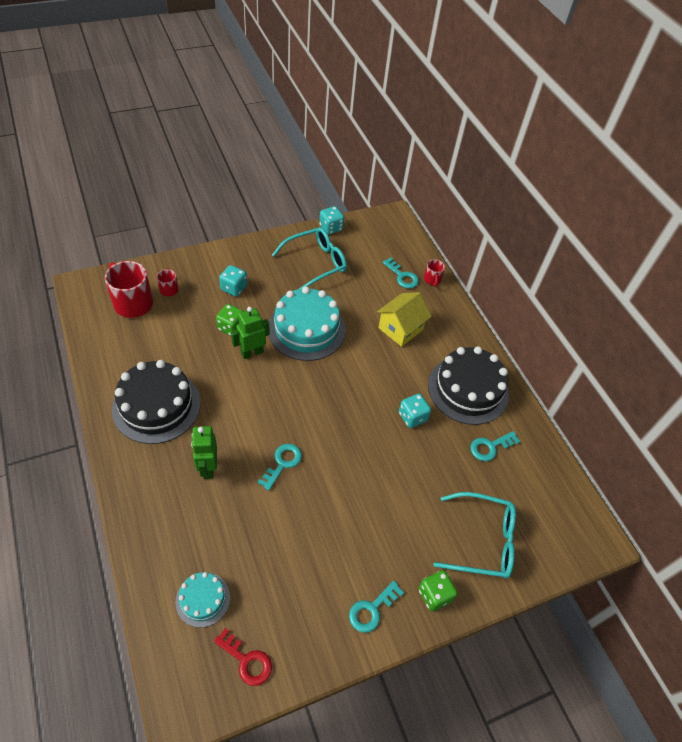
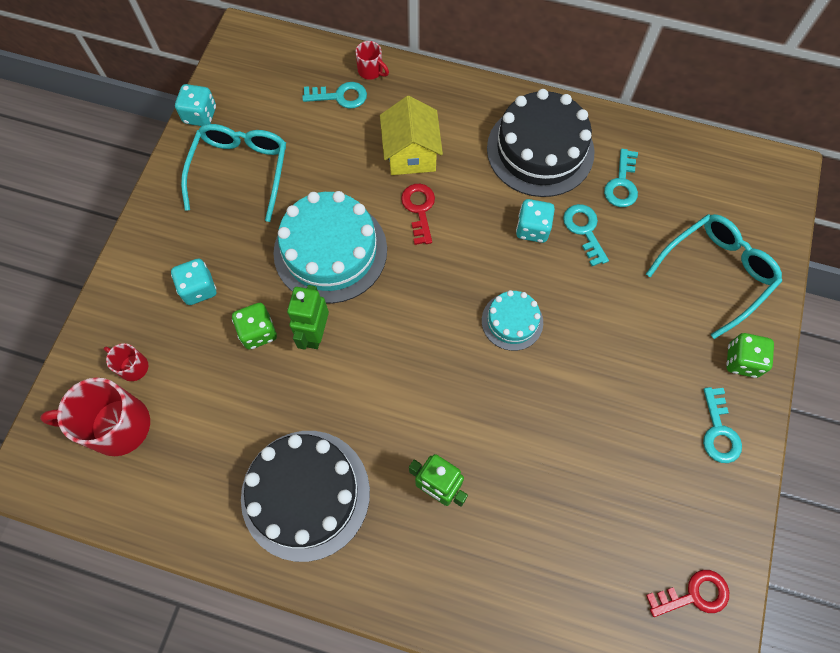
camera: 45 degrees left, 15 degrees up
(203, 599) = (597, 597): turquoise cake -> turquoise cake (512, 321)
(282, 463) = (491, 402): turquoise key -> turquoise key (584, 230)
(370, 354) = (419, 209): none -> red key

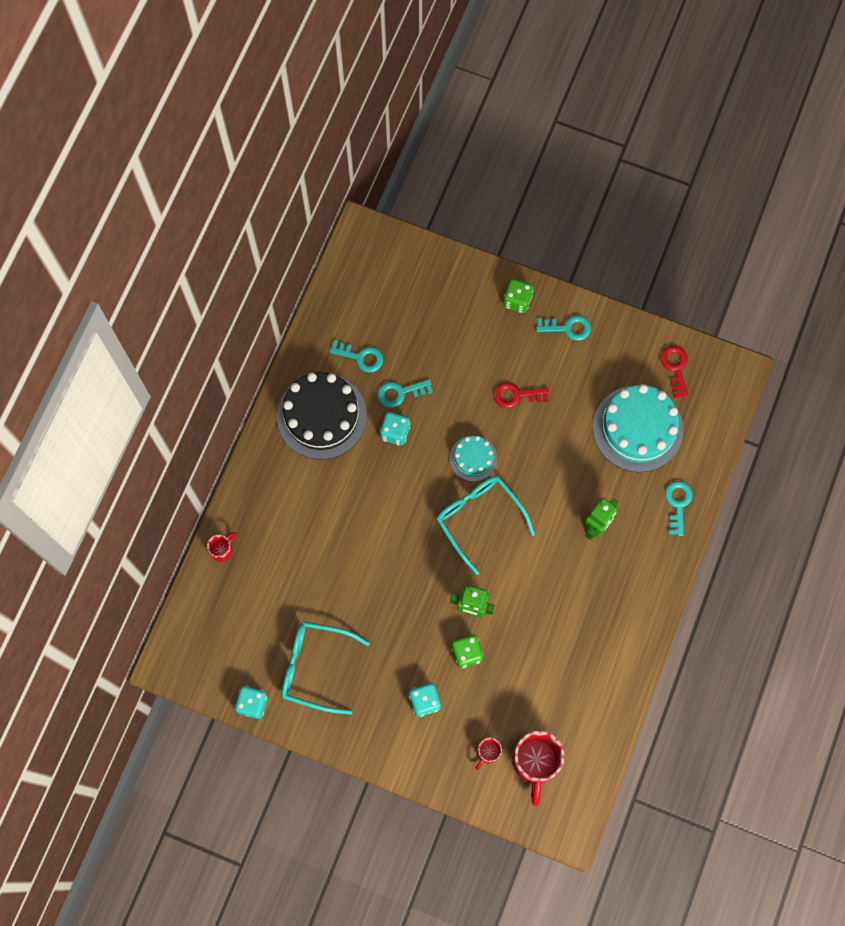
camera: 85 degrees left, 5 degrees up
(305, 494) = (595, 620): black cake -> none
(330, 251) = (400, 593): turquoise cake -> turquoise cake (638, 428)
(340, 96) = (247, 578): turquoise key -> turquoise key (678, 504)
(411, 154) = (314, 522): yellow house -> none
(419, 209) = (368, 519): red key -> red key (516, 395)
(716, 273) = (446, 303): turquoise glasses -> turquoise glasses (479, 518)

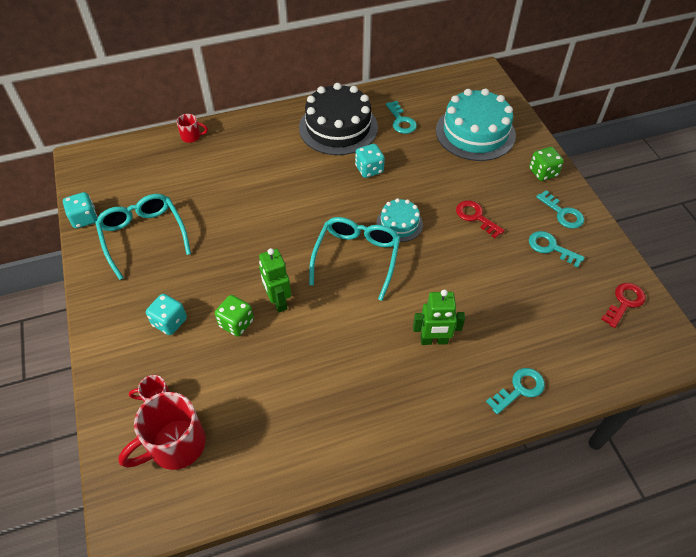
camera: 50 degrees right, 20 degrees down
(400, 393) = (400, 154): turquoise key -> turquoise key (550, 247)
(638, 428) = (545, 312): turquoise cake -> turquoise cake (475, 132)

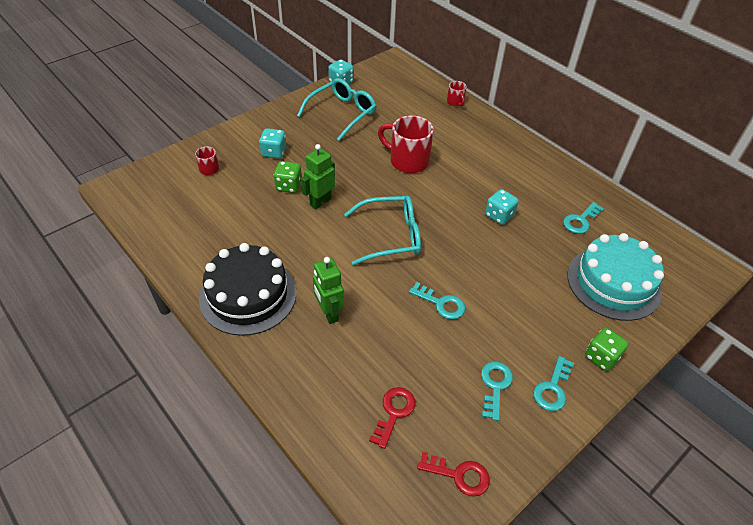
camera: 65 degrees right, 5 degrees down
(175, 445) = (177, 189): red mug -> red mug (407, 161)
(338, 127) = (535, 180): black cake -> black cake (248, 295)
(399, 223) = (448, 254): turquoise cake -> none
(476, 217) = (494, 310): red key -> red key (394, 412)
(519, 389) = (303, 393): turquoise key -> turquoise key (441, 303)

